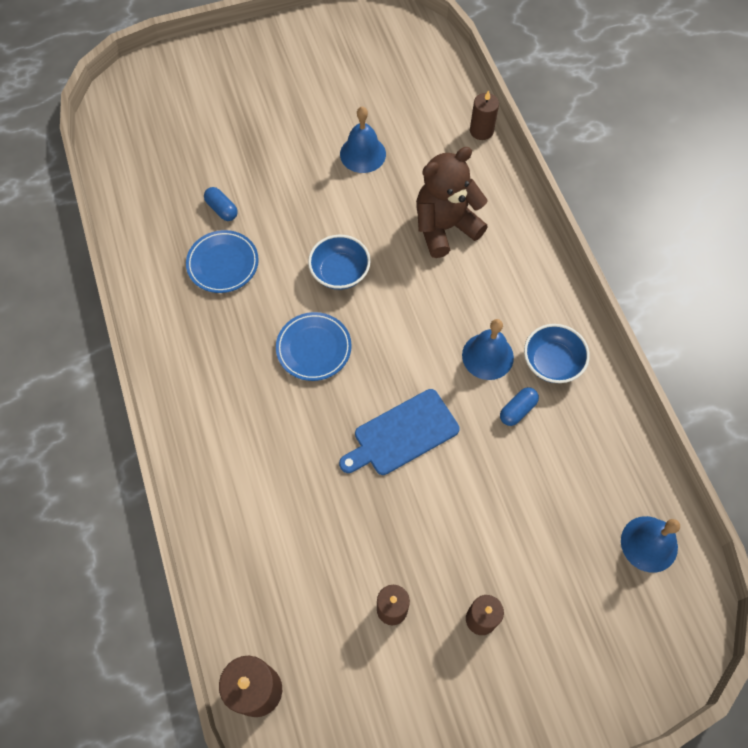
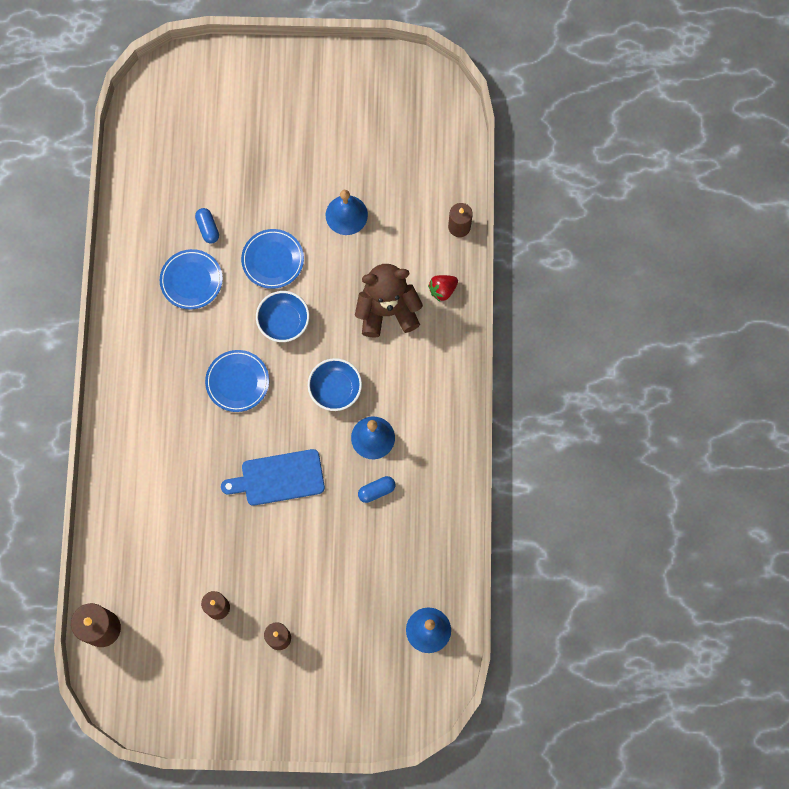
camera: 20 degrees right, 10 degrees up
(303, 217) = (273, 260): none -> blue plate
(492, 191) = (442, 290): none -> red strawberry
(552, 362) = (422, 461): blue bowl -> blue bowl (335, 389)

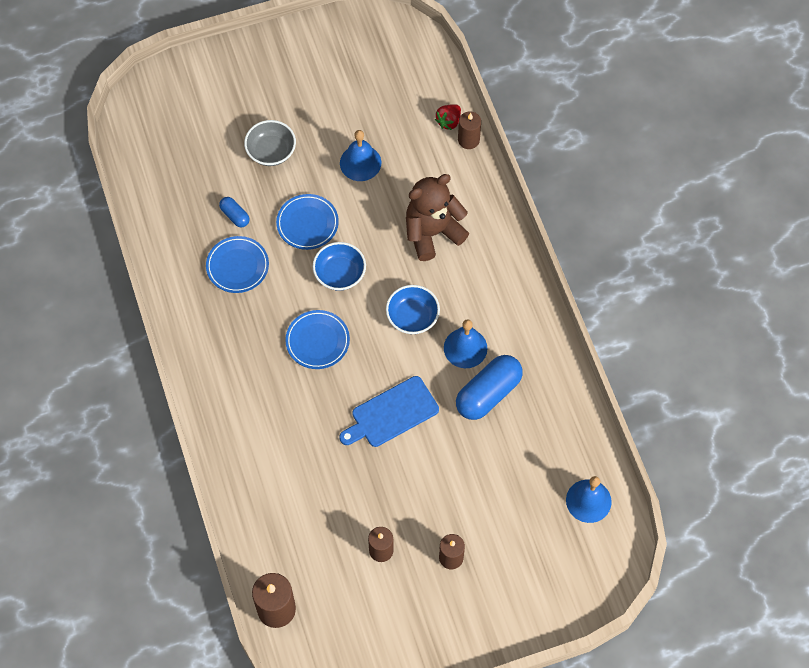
camera: 20 degrees left, 10 degrees down
(266, 174) = (271, 151): none -> grey bowl
(376, 491) = (488, 393): blue capsule -> blue capsule, size x2.02
(442, 290) = (476, 199): red strawberry -> red strawberry (448, 121)

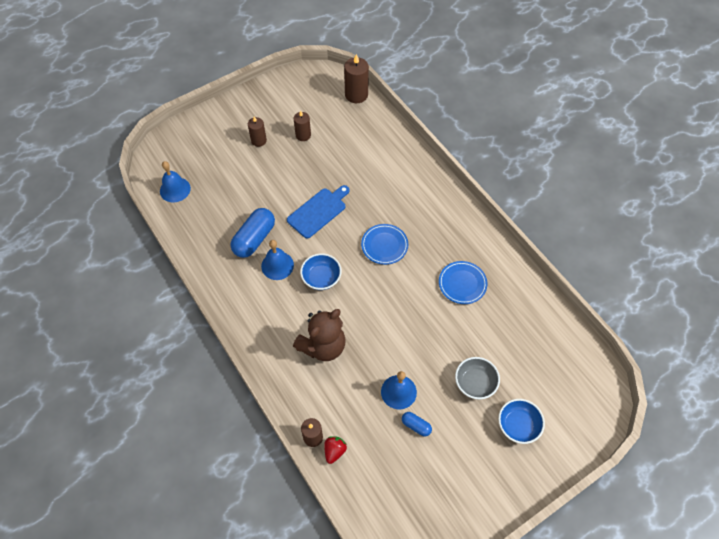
camera: 165 degrees right, 5 degrees down
(235, 215) = (481, 322): blue capsule -> blue capsule (416, 426)
(307, 223) = (423, 329): blue plate -> none
(340, 274) = (385, 296): blue bowl -> blue bowl (518, 425)

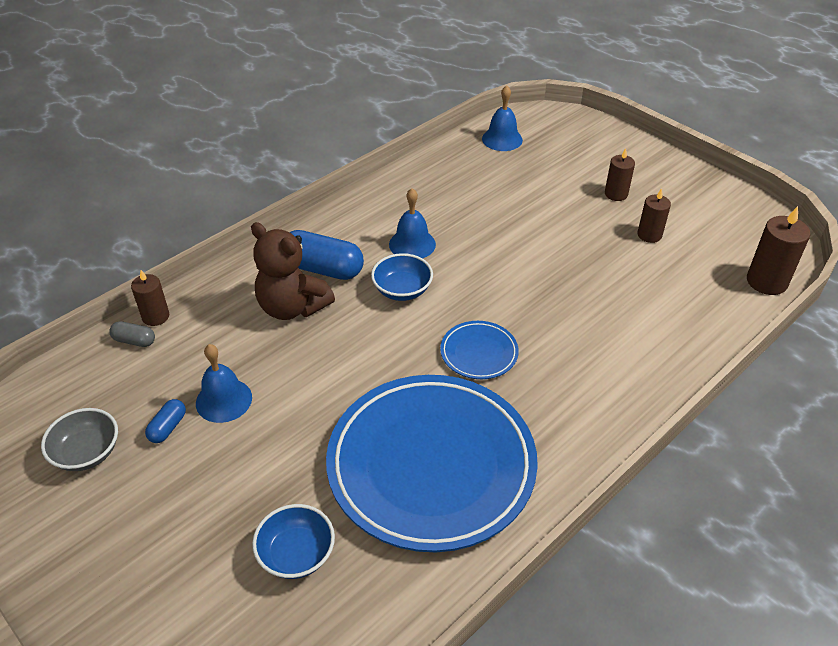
camera: 80 degrees right, 15 degrees down
(254, 239) = (448, 216): blue capsule -> blue capsule (323, 268)
(318, 211) = (516, 271): blue cutting board -> none
(334, 451) = (134, 341): red strawberry -> grey capsule
(462, 284) = (431, 465): blue plate -> blue plate, size x2.38
(475, 383) = (242, 500): grey bowl -> grey bowl (87, 452)
(518, 425) = (163, 573): blue bowl -> blue bowl (296, 554)

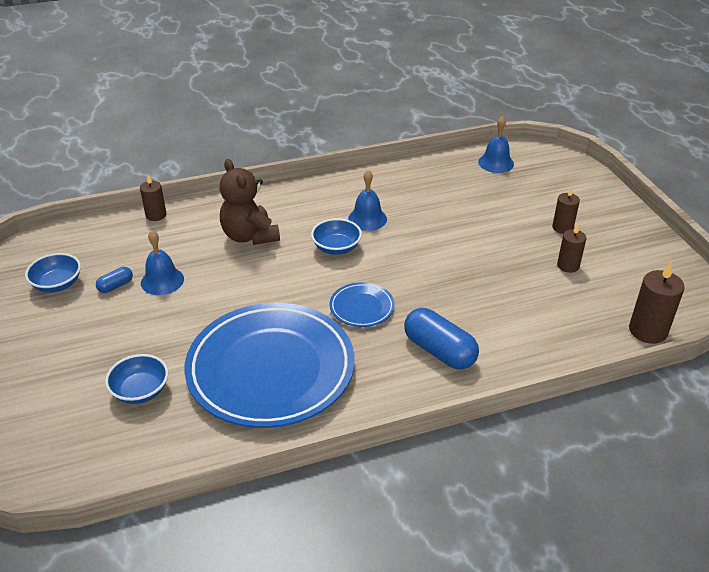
camera: 25 degrees right, 5 degrees down
(87, 452) = (57, 284): grey bowl -> blue bowl
(134, 341) = (132, 226): grey capsule -> none
(323, 268) = (289, 217): blue capsule -> blue capsule (439, 351)

